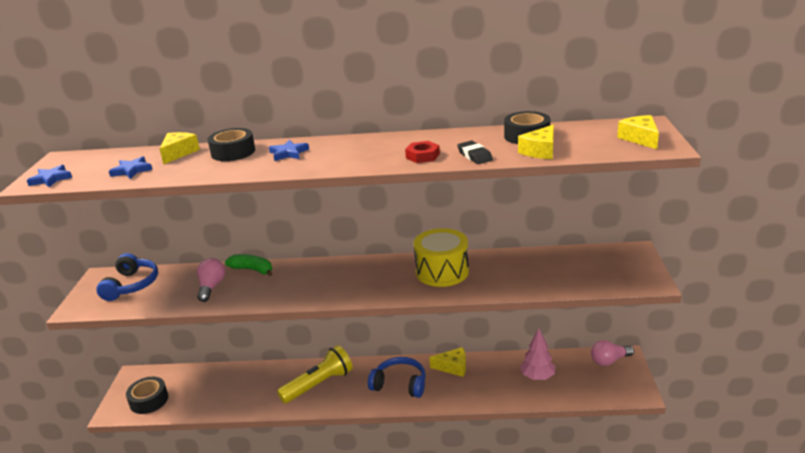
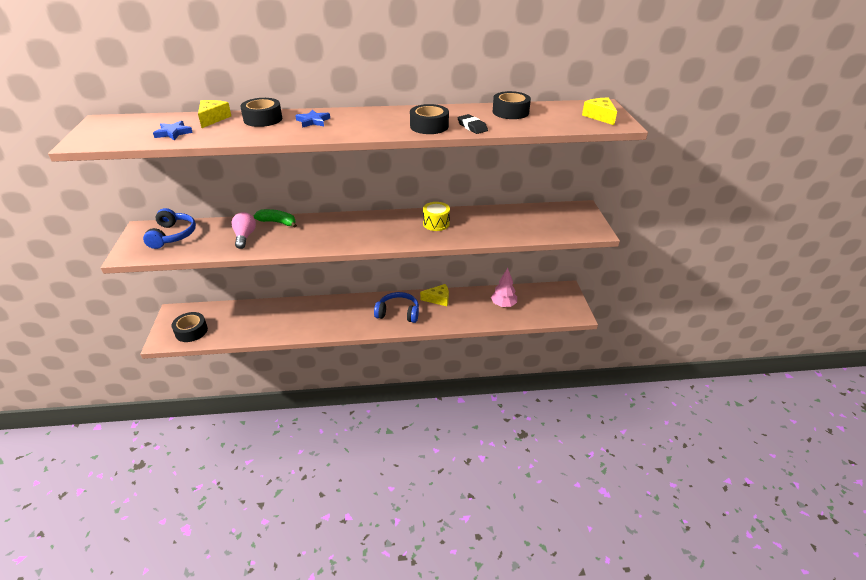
camera: 10 degrees left, 10 degrees up
(51, 179) = (97, 139): blue star -> none
(318, 384) = (333, 315): yellow flashlight -> none
(422, 156) = (429, 126): red nut -> black tape
(442, 272) = (436, 223): yellow drum -> yellow drum, size x0.63
(540, 151) = (524, 124): yellow cheese -> none
(609, 361) = (555, 292): pink light bulb -> none

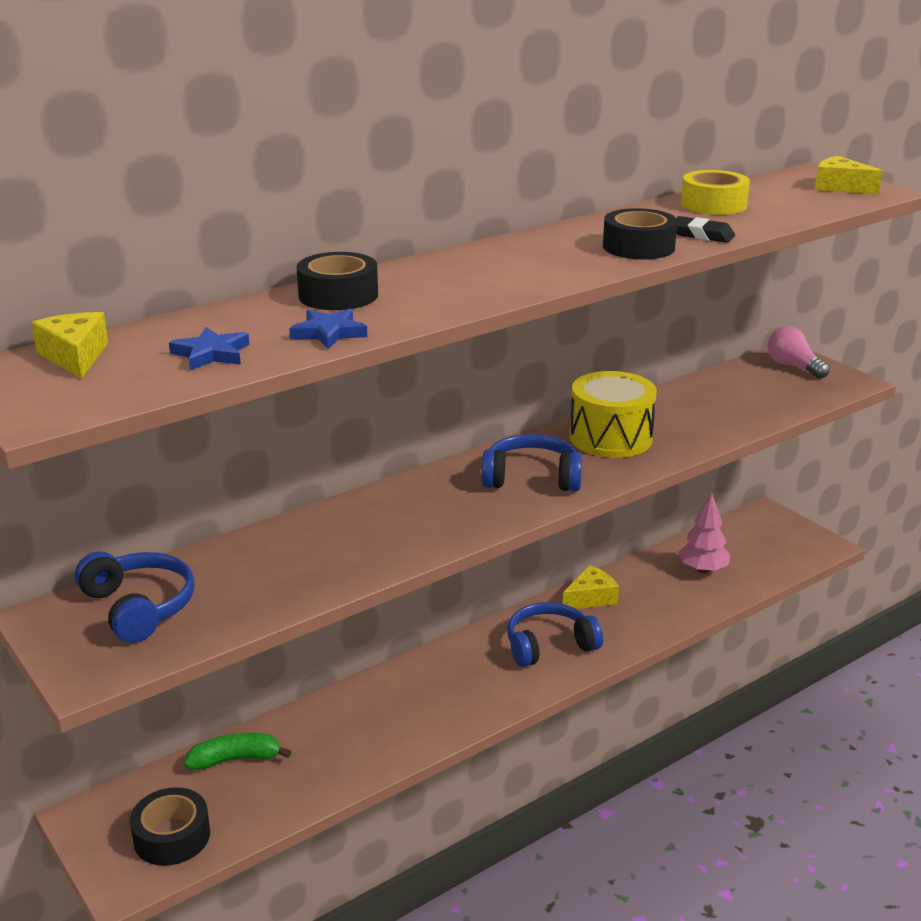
camera: 30 degrees left, 10 degrees down
(213, 119) = (239, 315): yellow cheese -> yellow cheese (75, 356)
(244, 237) = (299, 561): pink light bulb -> pink light bulb (793, 366)
(278, 222) = (328, 518): green banana -> green banana (235, 759)
(313, 121) = (436, 279): blue star -> blue star (329, 333)
(377, 231) = (531, 478): none -> blue headphones
(436, 223) = (610, 438): yellow drum -> yellow drum, size x1.59
(510, 112) = (713, 204): black tape -> yellow tape

